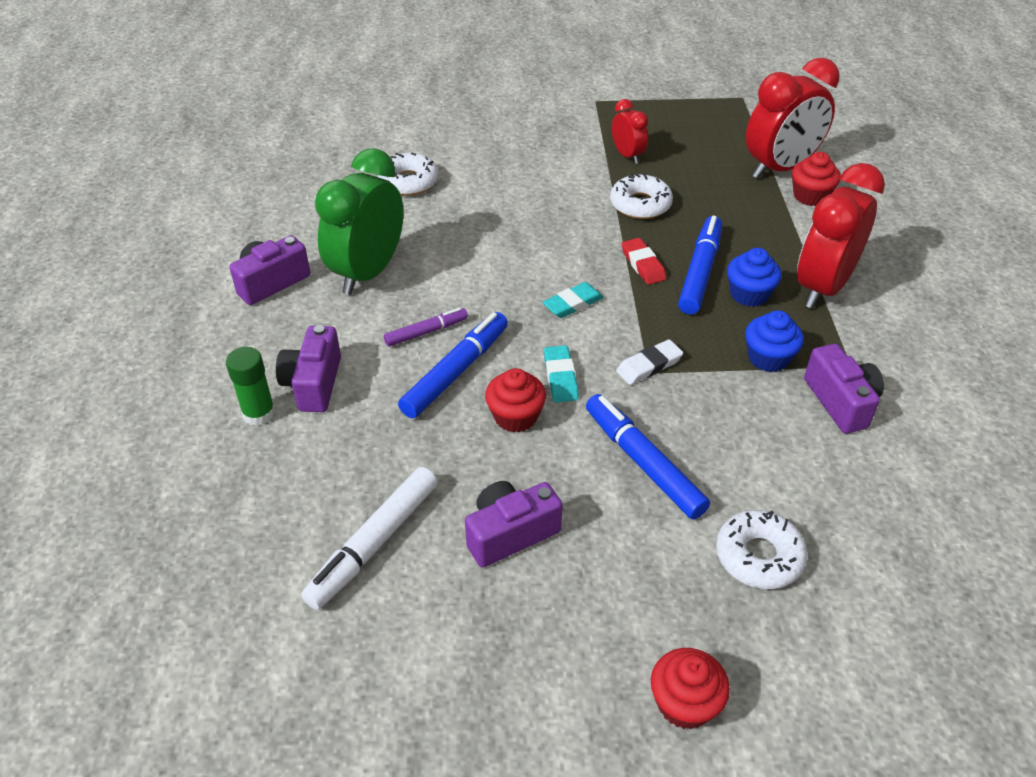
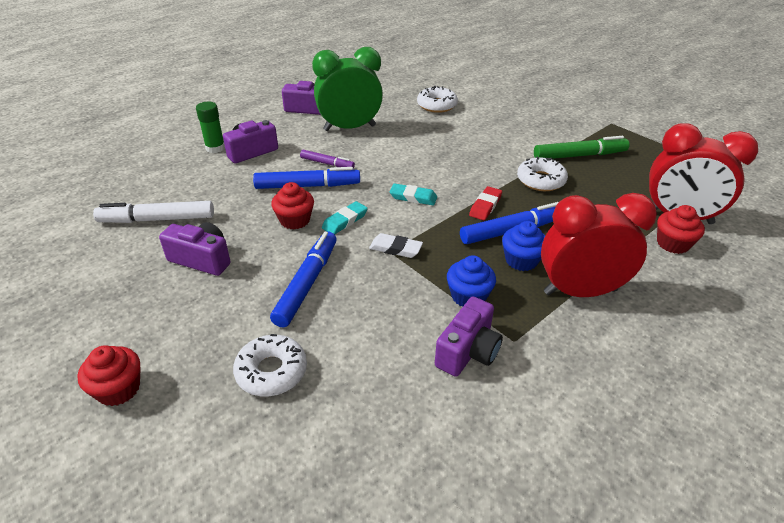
camera: 50 degrees right, 5 degrees down
(627, 155) = (579, 156): red clock -> green marker

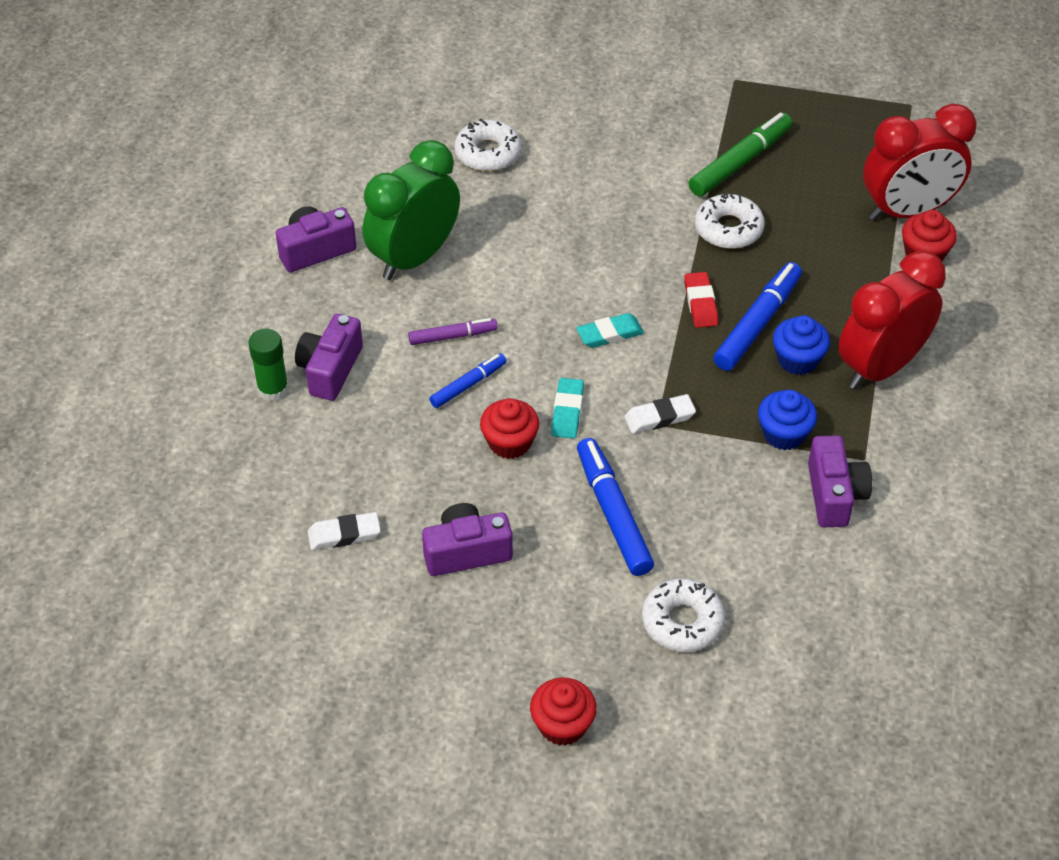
camera: 35 degrees left, 10 degrees up
(157, 219) = (344, 534): white marker -> white eraser
(307, 186) = (468, 385): blue marker -> blue marker, size x0.59

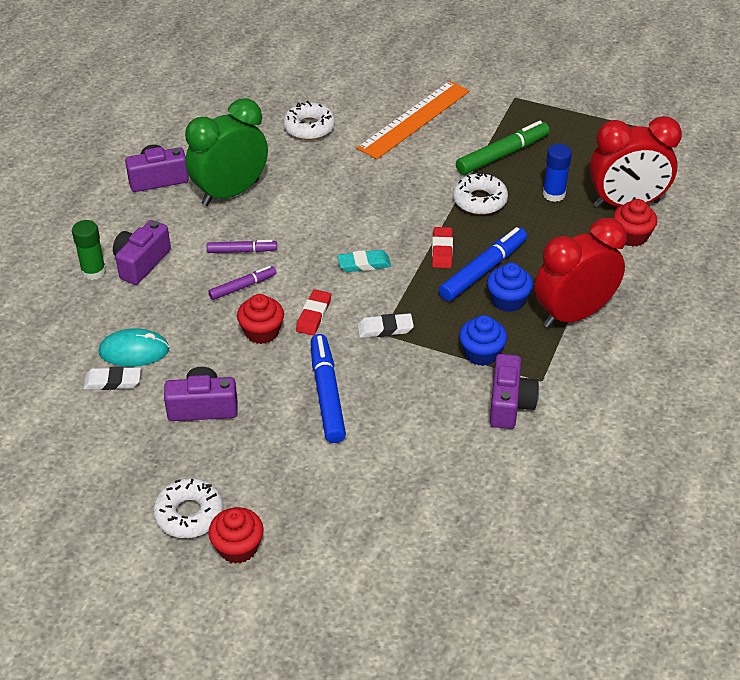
camera: 10 degrees right, 5 degrees down
(358, 490) = (134, 351): none -> turquoise mouse
(468, 385) = (243, 287): blue marker -> purple marker
(567, 411) = (314, 315): turquoise eraser -> red eraser
(617, 126) = (414, 119): none -> orange ruler
(682, 622) = (358, 483): white donut -> white donut (189, 514)
(817, 209) = (554, 194): none -> blue glue stick

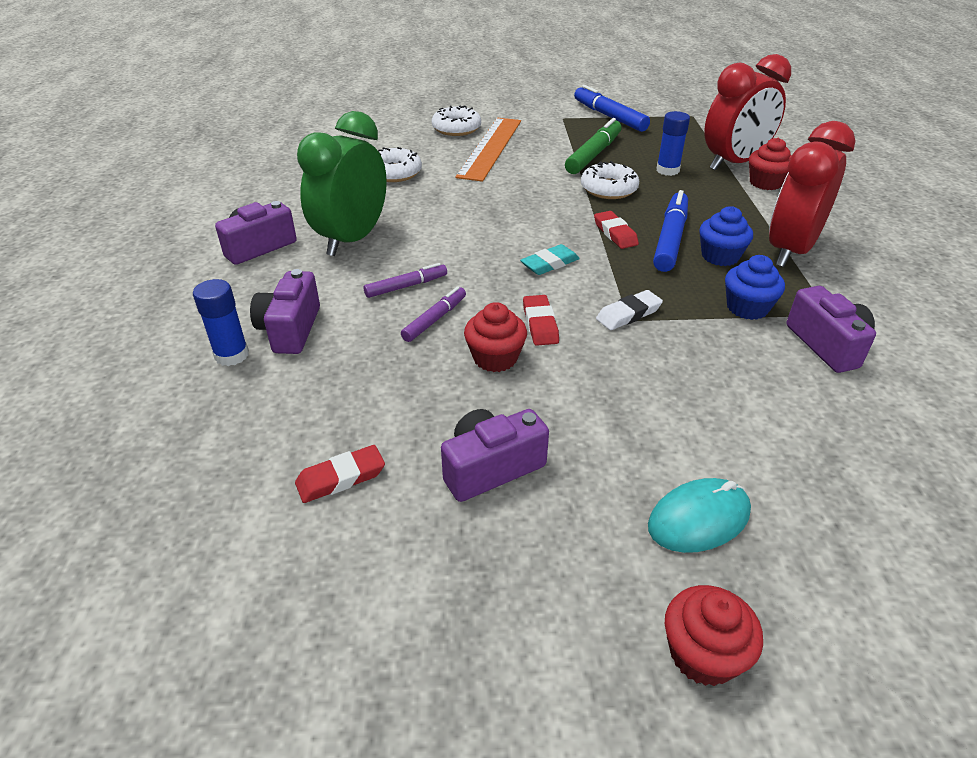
camera: 25 degrees left, 5 degrees down
(93, 271) = (231, 355): green glue stick -> blue glue stick
(113, 381) = (341, 478): white eraser -> red eraser
(134, 351) = (346, 429): turquoise mouse -> turquoise mouse (699, 519)
(189, 514) = (590, 631): white donut -> white donut (456, 128)
(327, 394) = (630, 399): blue marker -> blue marker (609, 116)

